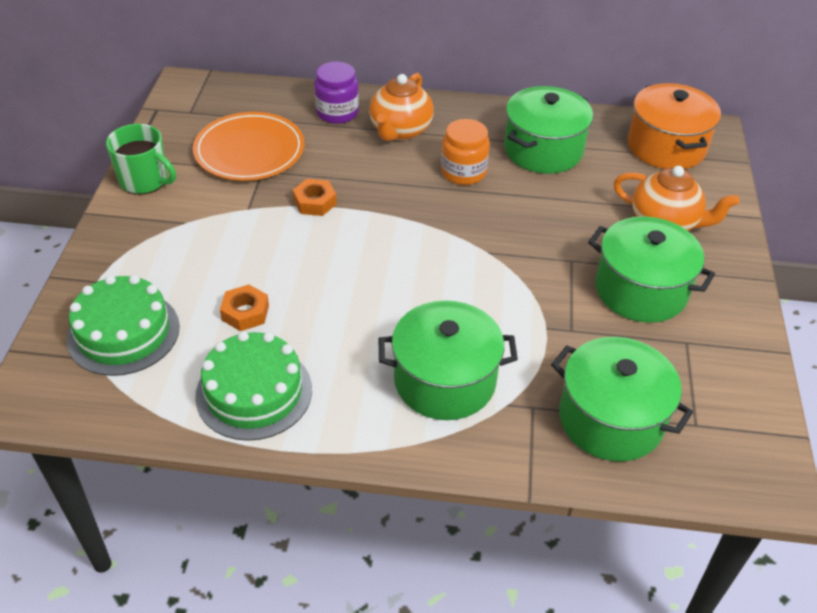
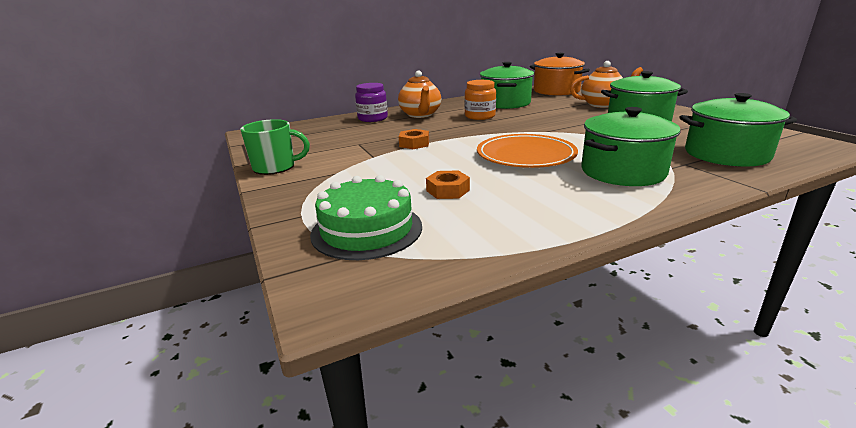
camera: 30 degrees left, 20 degrees down
(249, 151) = (338, 140): orange plate -> orange plate (525, 155)
(254, 392) = (522, 218): green cake -> none

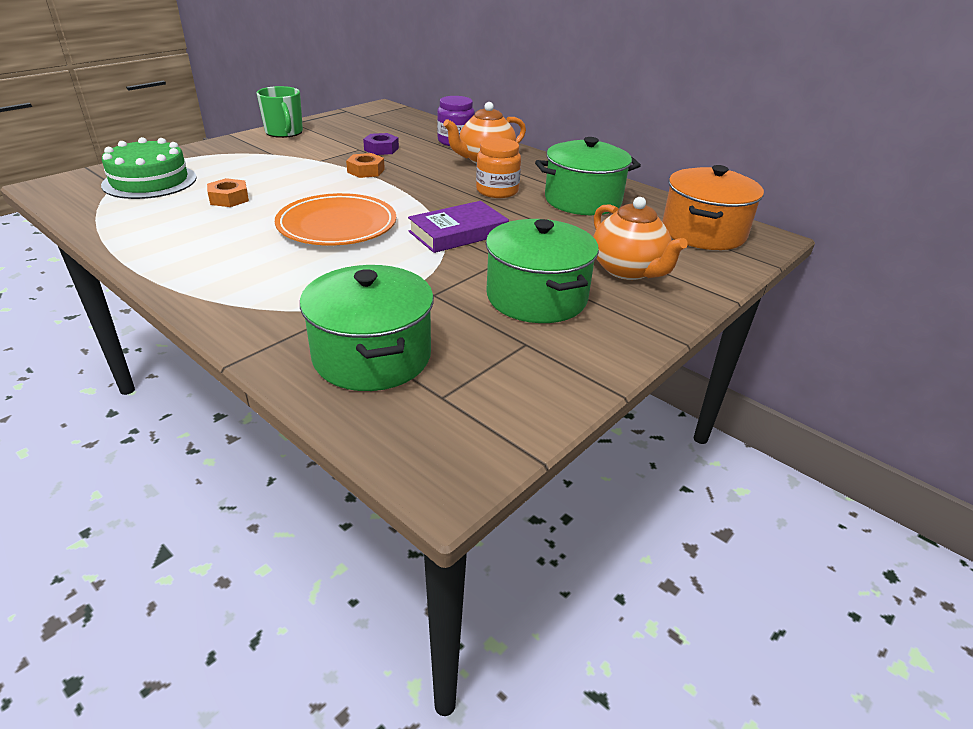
camera: 65 degrees right, 10 degrees up
(367, 137) = (381, 149): none -> purple nut
(547, 128) = (458, 233): none -> purple book
(622, 172) = (287, 278): green pot -> none

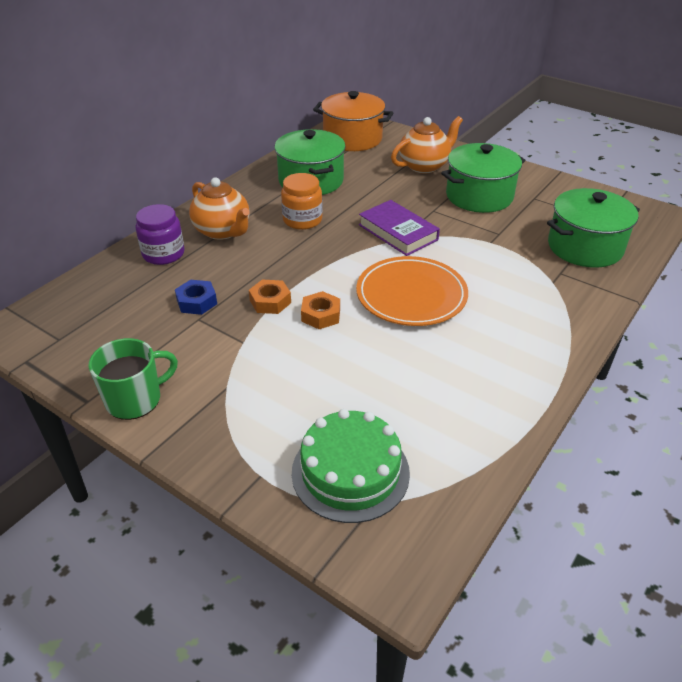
camera: 95 degrees left, 5 degrees up
(229, 198) = (378, 382): orange nut -> orange nut (321, 315)
(381, 149) = (197, 302): purple nut -> blue nut

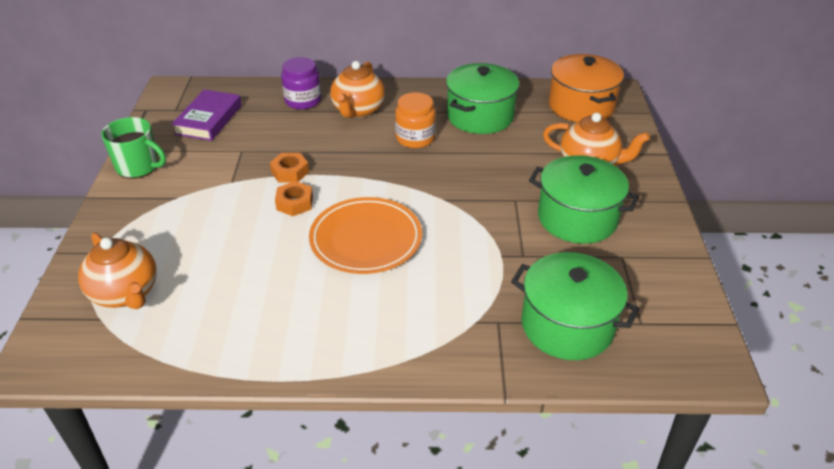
camera: 55 degrees right, 0 degrees up
(197, 302) = (260, 141): blue nut -> none
(350, 472) = (126, 293): green cake -> orange teapot
(398, 232) = (454, 194): purple book -> purple book (209, 119)

